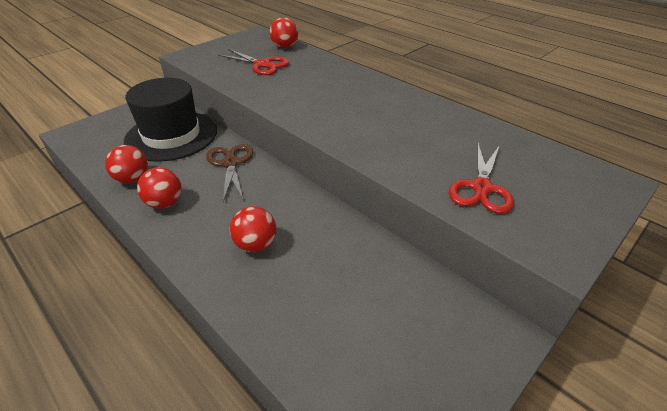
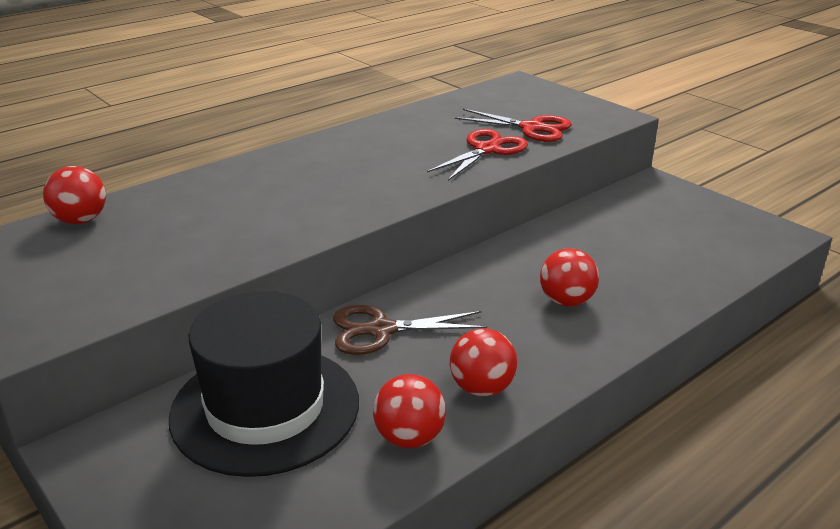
camera: 85 degrees left, 10 degrees down
(262, 65) = (154, 241): red scissors -> red scissors (486, 150)

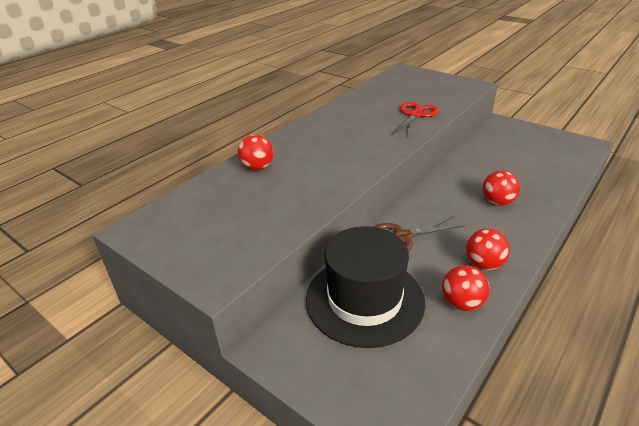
camera: 10 degrees left, 5 degrees up
(81, 220) = (194, 195): red ball -> red ball (257, 167)
(531, 128) = (431, 98): red scissors -> none

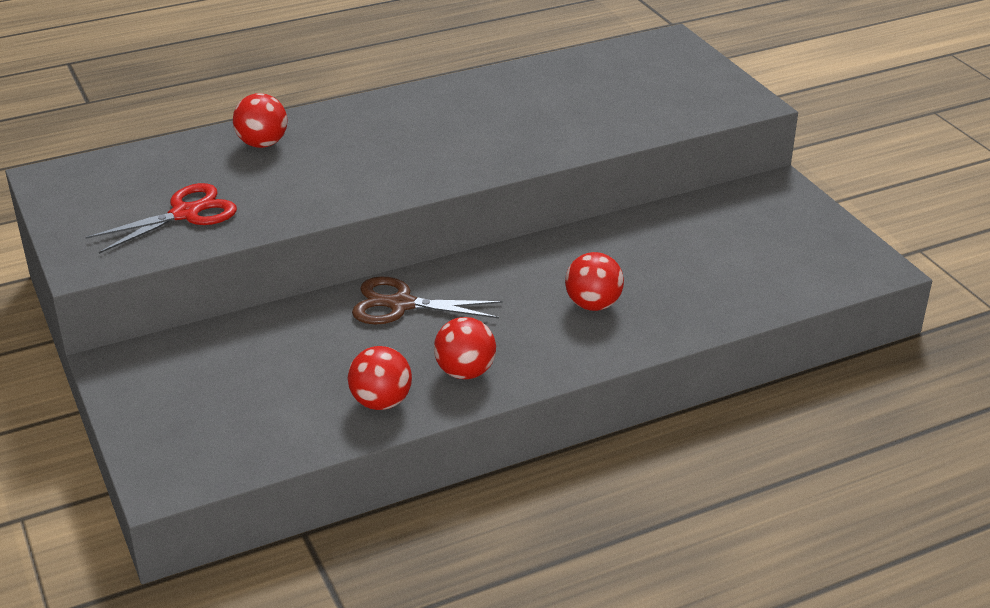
camera: 25 degrees right, 0 degrees up
(364, 299) = (271, 357): black hat -> none
(415, 115) = (576, 129): red scissors -> red scissors (185, 214)

